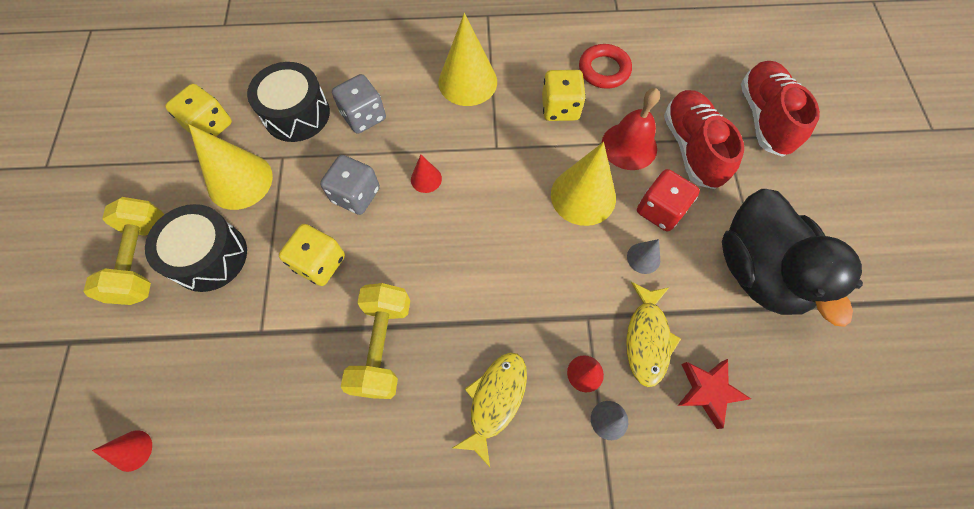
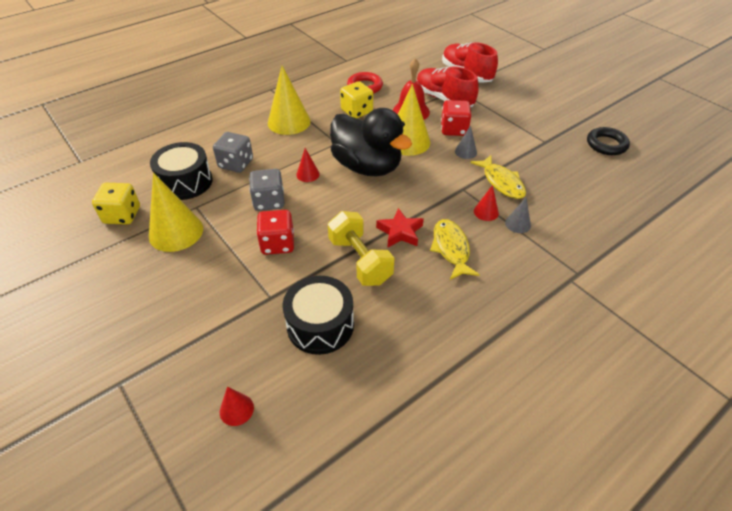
camera: 35 degrees left, 20 degrees down
(143, 260) = (138, 307): yellow dumbbell -> none
(209, 256) = (192, 279): black drum -> black drum (320, 325)
(320, 263) = (277, 244): yellow dice -> red dice
(708, 391) = (551, 187): red star -> red star (400, 232)
(758, 271) = (525, 131): black duck -> black duck (367, 167)
(862, 369) = (606, 144): none -> black ring

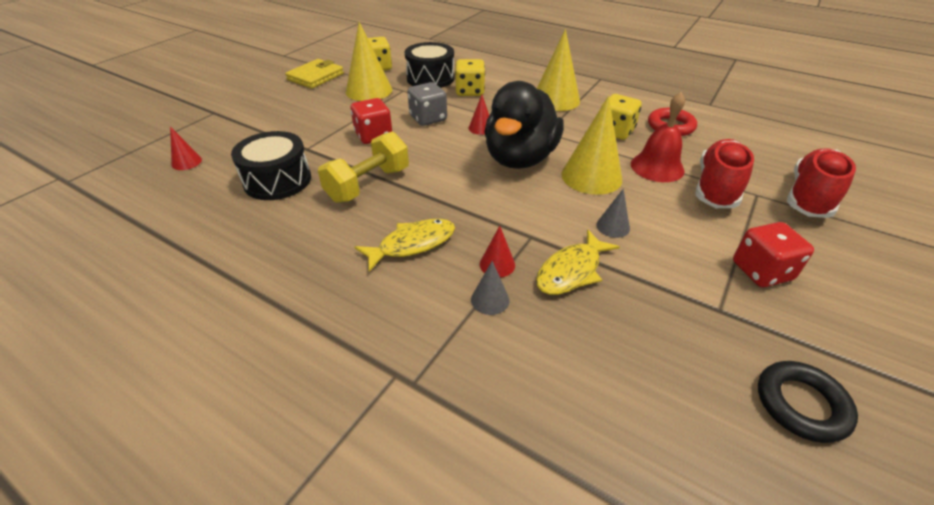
camera: 70 degrees right, 5 degrees down
(98, 272) = (315, 77): none -> yellow wallet
(236, 164) = (469, 91): grey dice -> yellow dice
(400, 232) = (423, 201): red star -> none
(454, 129) = (654, 208): red dice -> red dice (761, 271)

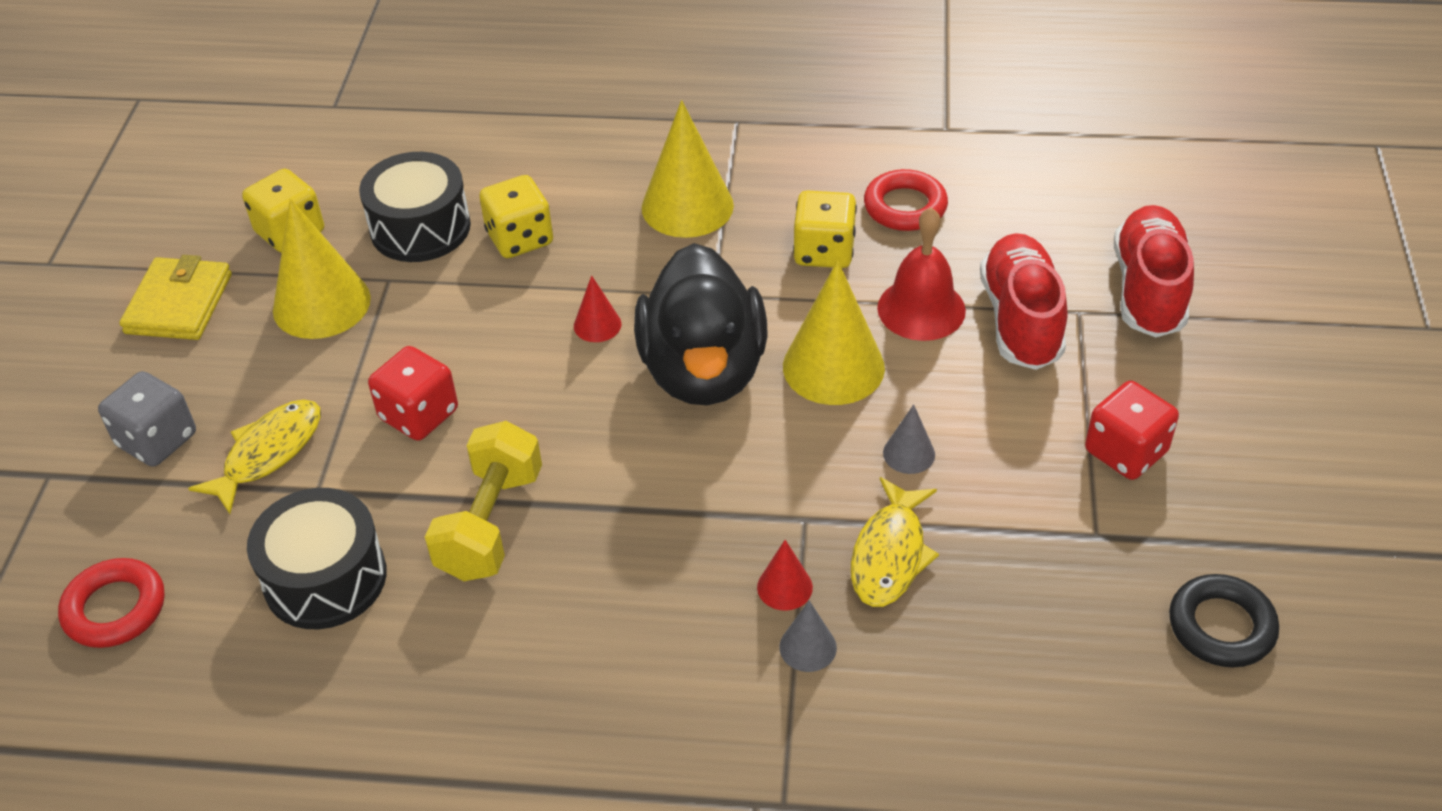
camera: 25 degrees left, 5 degrees up
(186, 162) = (115, 608): red cone -> red ring
(412, 244) = (642, 606): yellow fish -> yellow fish (268, 453)
(428, 118) = (488, 336): grey dice -> grey dice (157, 440)

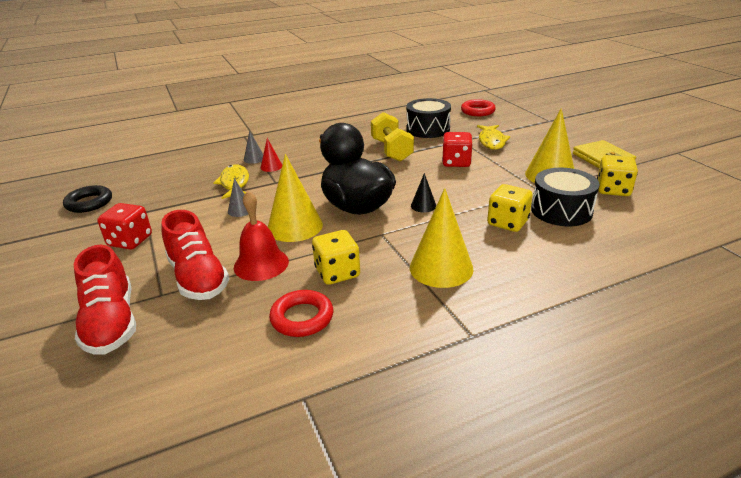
camera: 150 degrees right, 15 degrees down
(157, 440) = (533, 133): grey dice -> none
(597, 325) = (423, 205): red cone -> black cone

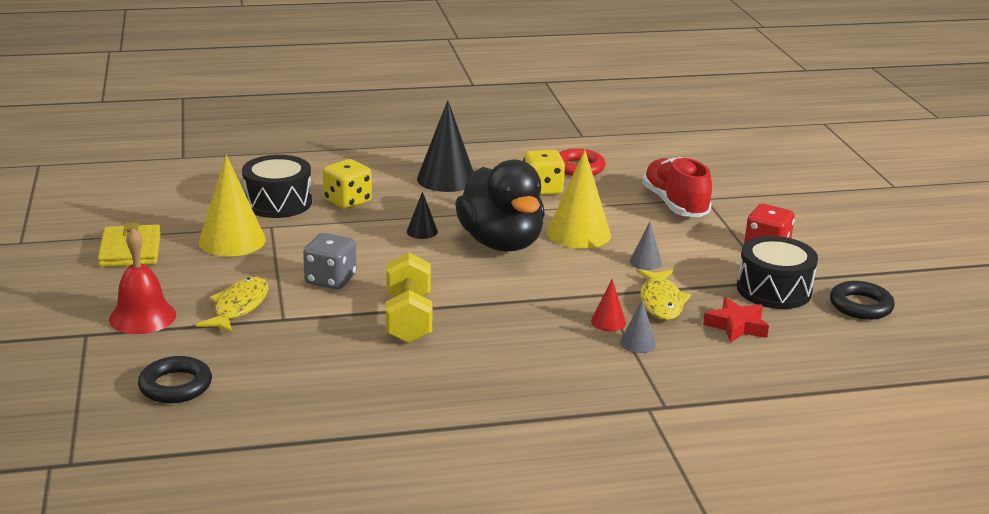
camera: 170 degrees left, 5 degrees down
(111, 323) = (738, 186): red shoe -> none
(188, 176) = (736, 326): none -> red star
(261, 264) = (615, 206): red bell -> red bell (142, 317)
(428, 129) = (314, 354): black drum -> black drum (774, 290)
(441, 268) = (446, 179): yellow cone -> black cone
(456, 162) = (330, 280): red dice -> grey dice
(477, 111) = (175, 386): red ring -> black ring
(613, 190) = (189, 213): yellow dice -> none

